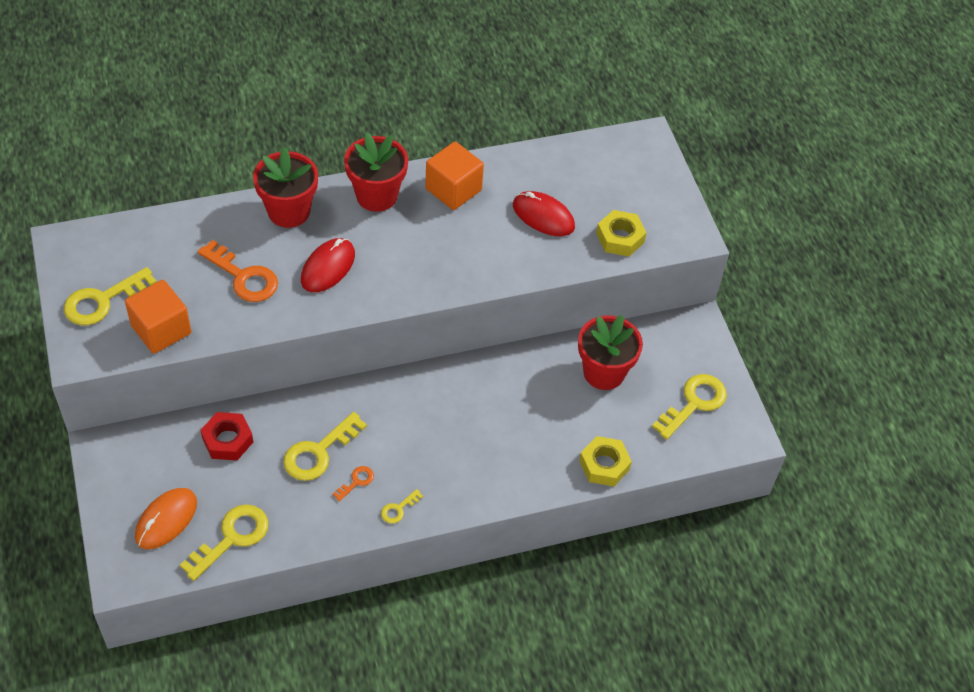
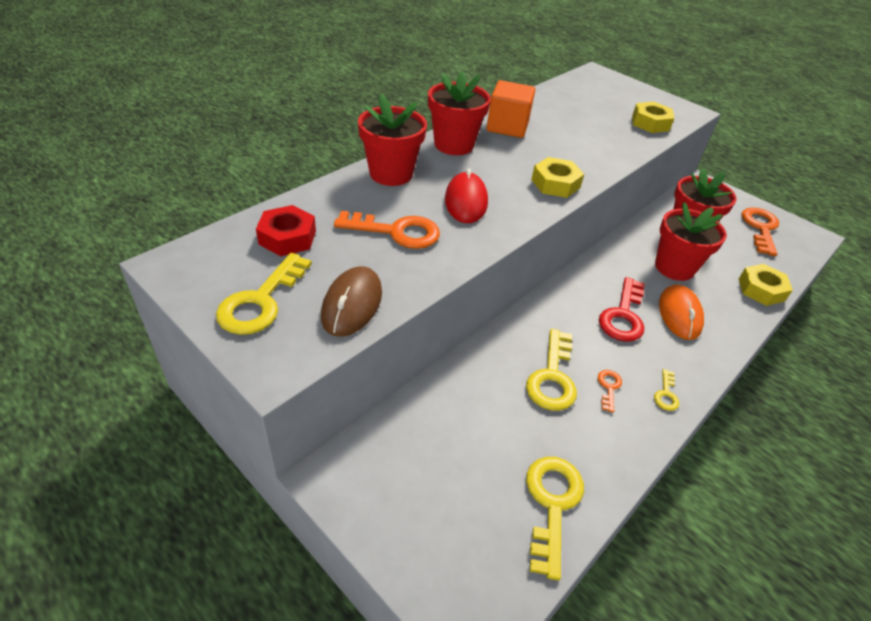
camera: 30 degrees left, 10 degrees down
(161, 330) = (352, 304): orange cube -> brown mouse
(166, 520) = (467, 523): orange mouse -> orange mouse (679, 314)
(227, 440) = (460, 405): red nut -> red nut (287, 237)
(429, 279) = (555, 183): none -> yellow nut
(435, 429) = (623, 315): none -> red key
(540, 405) = (674, 267): none -> red flower pot
(543, 216) = (587, 125): red mouse -> none
(694, 403) = (760, 228): yellow key -> orange key

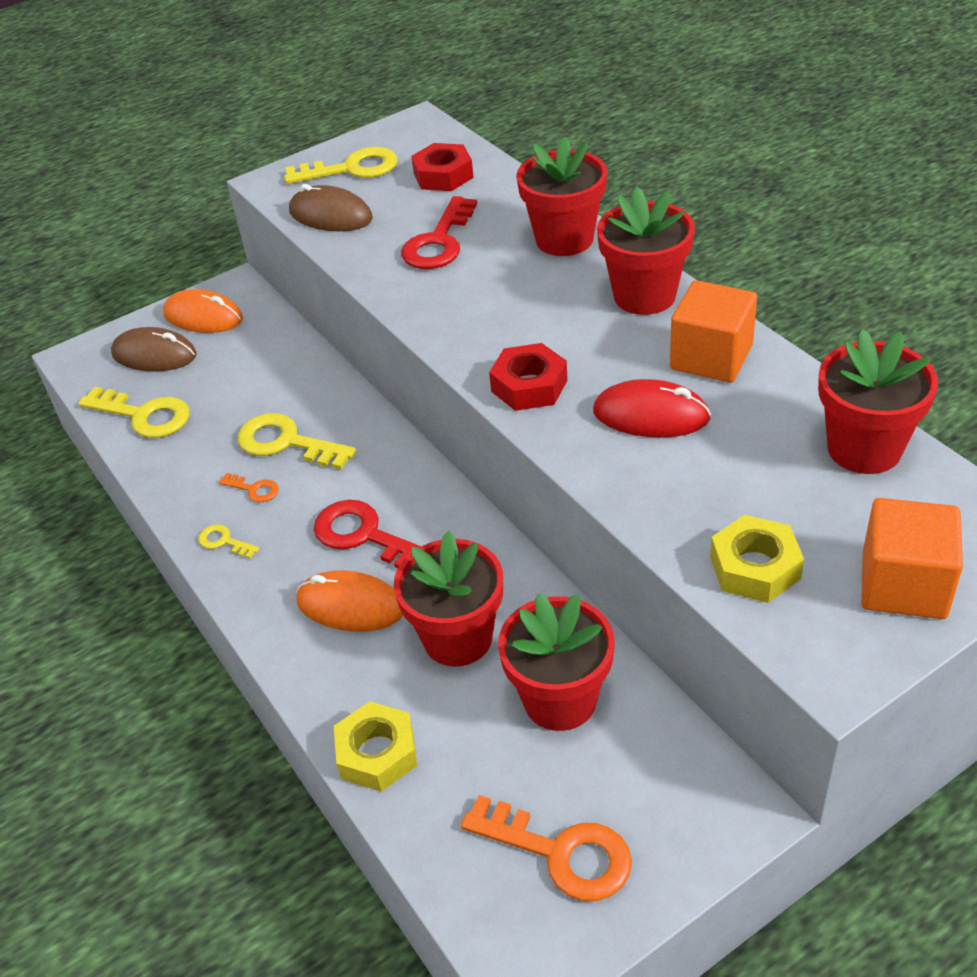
camera: 110 degrees right, 0 degrees up
(261, 301) = (351, 169): yellow key -> yellow key turned 135 degrees clockwise
(385, 495) = (203, 317): none -> orange mouse
(396, 232) = (439, 242): orange key -> red key
(457, 528) = (154, 355): none -> brown mouse
(466, 201) = (493, 296): red mouse -> red mouse (651, 415)
(555, 183) = (529, 386): yellow nut -> red nut
(560, 95) = (864, 448): none -> red flower pot
(637, 94) = (903, 585): none -> orange cube

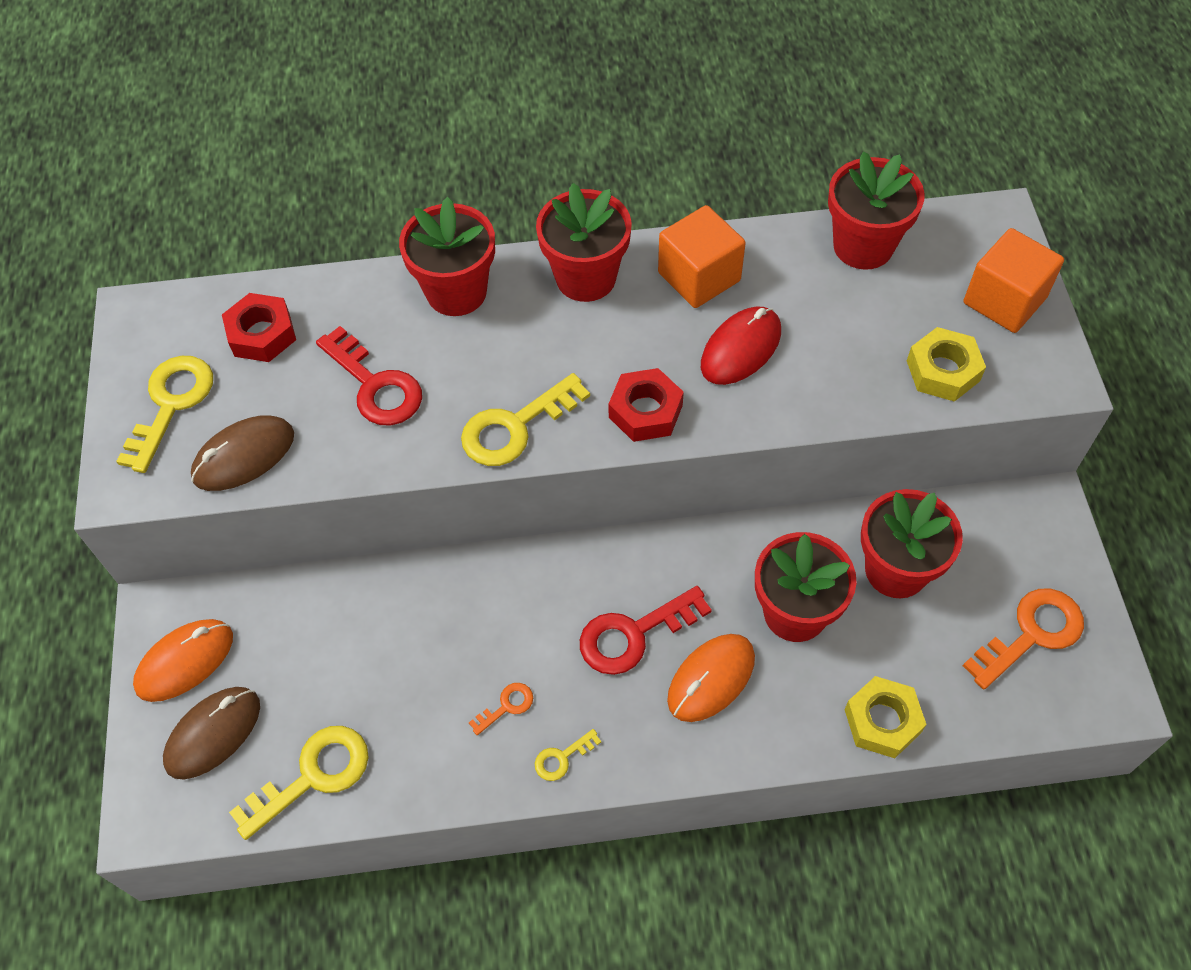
camera: 65 degrees left, 15 degrees up
(286, 443) = (459, 653): yellow key -> yellow key (515, 427)

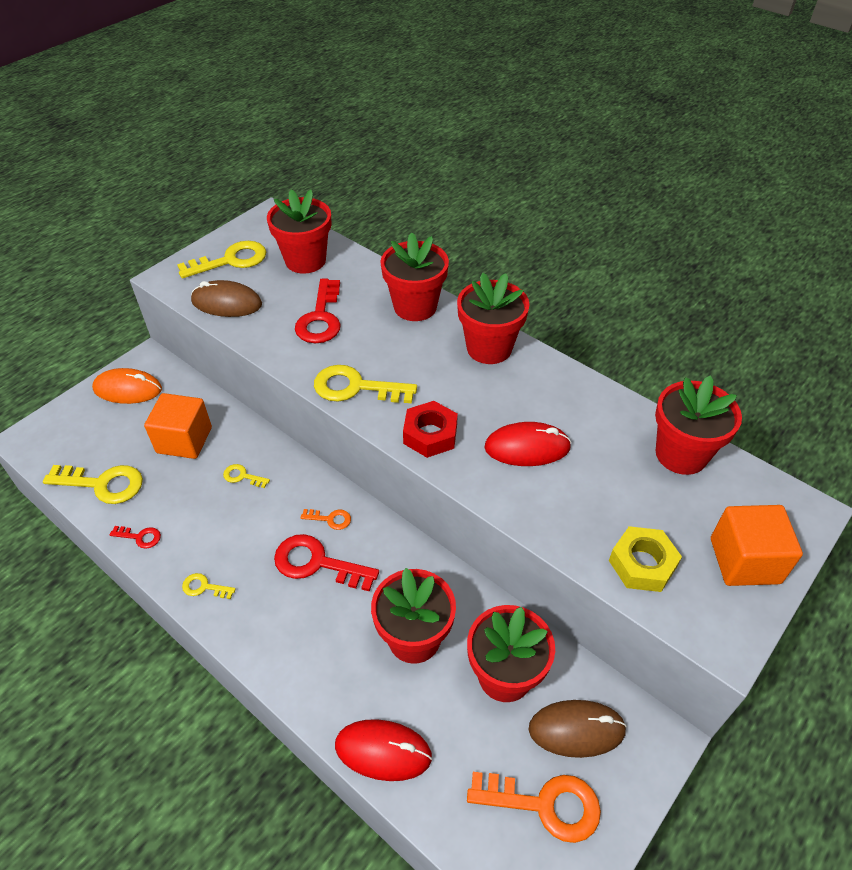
camera: 45 degrees right, 10 degrees down
(213, 733) = (96, 428): brown mouse -> brown mouse (576, 729)
(262, 334) = (305, 260): red nut -> red flower pot
(432, 781) = (140, 537): none -> red key
(451, 627) = (242, 476): none -> yellow key
(506, 706) = (215, 536): orange key -> orange key (330, 519)
(699, 277) = (553, 394): orange cube -> orange cube (184, 440)
(711, 679) = (323, 626): orange mouse -> none
(882, 721) = (383, 751): yellow nut -> red mouse

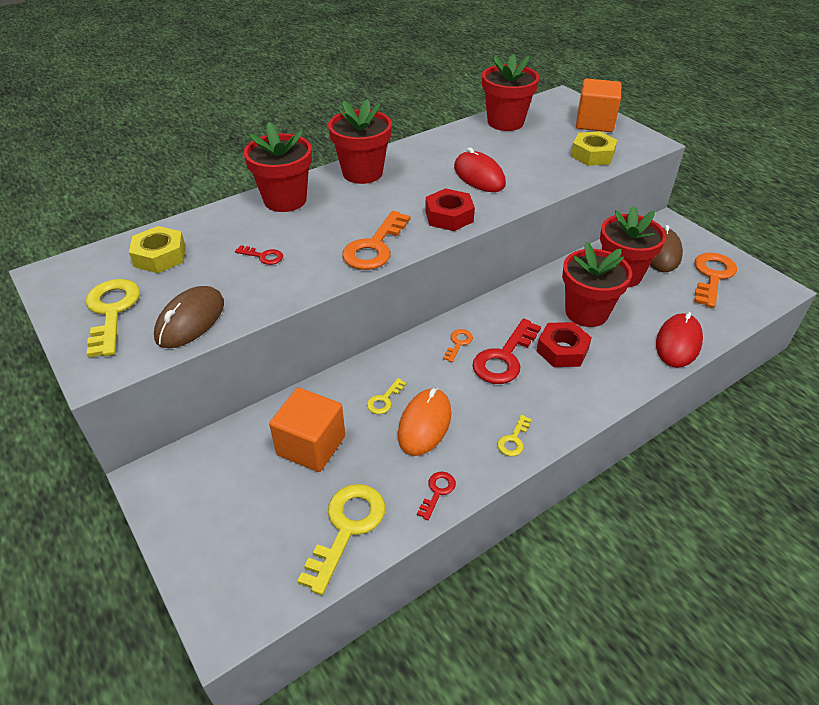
camera: 75 degrees left, 5 degrees down
(128, 389) = (194, 500): orange mouse -> orange mouse (424, 424)
(305, 260) = (160, 256): red flower pot -> yellow nut
(320, 318) = (263, 256): red key -> red key, size x0.49
(341, 618) = (562, 350): none -> red nut
(356, 387) = (374, 247): yellow key -> orange key
(527, 447) = (479, 176): red mouse -> red mouse turned 45 degrees counterclockwise

